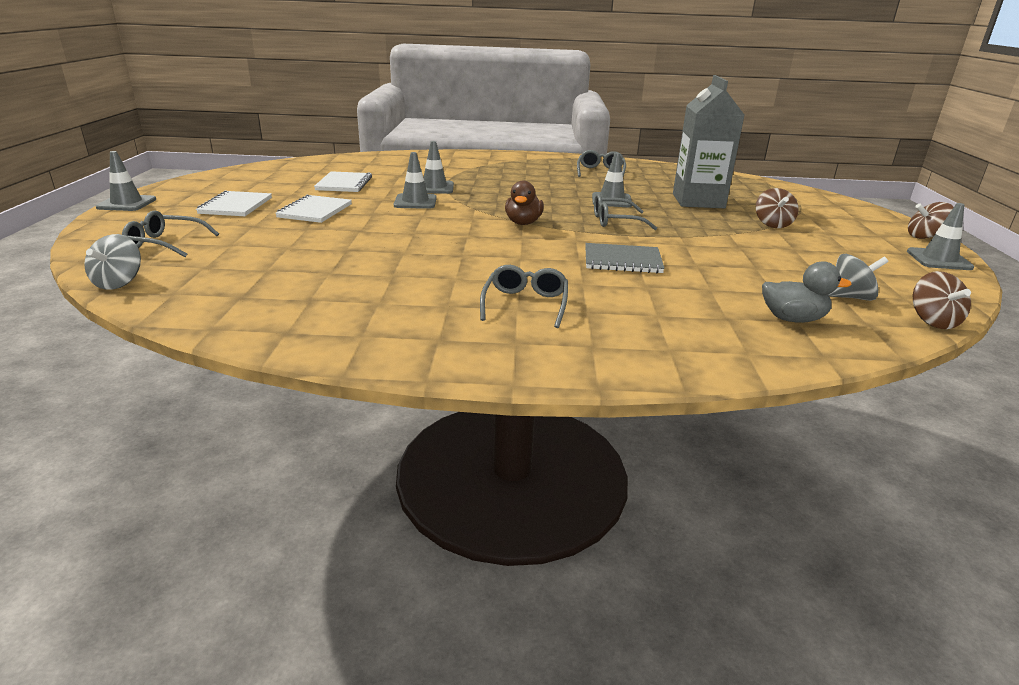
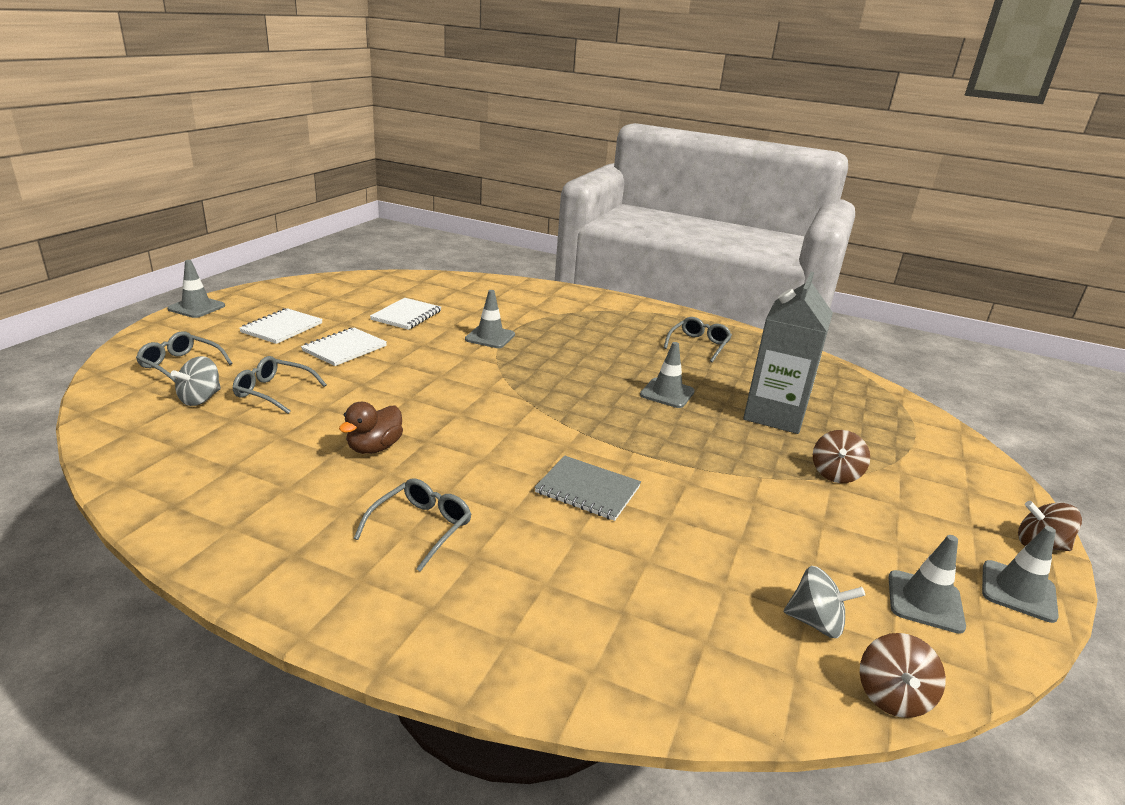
camera: 20 degrees right, 0 degrees up
(119, 283) = (102, 407): grey spinning top -> grey spinning top (200, 399)
(415, 202) = (451, 354): grey traffic cone -> grey traffic cone (925, 601)
(523, 223) = (533, 408): brown duck -> brown duck (374, 448)
(616, 221) = (640, 427): grey glasses -> grey glasses (274, 392)
(792, 319) = (701, 636): grey duck -> none

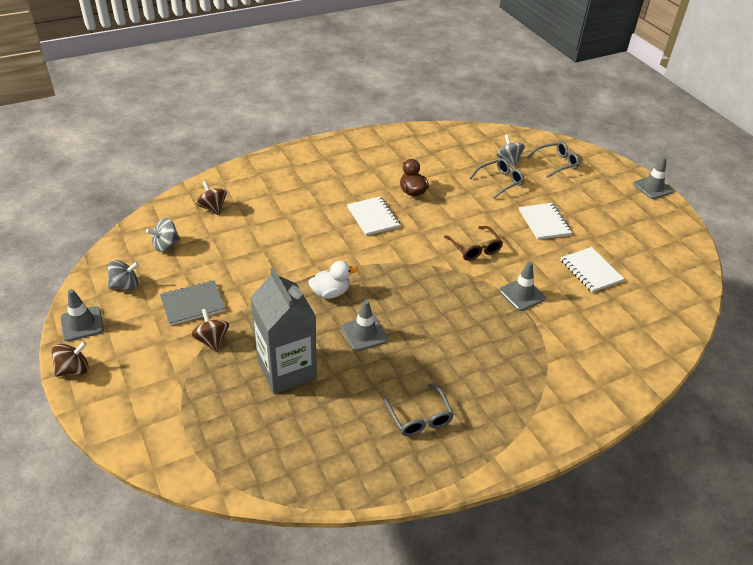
camera: 130 degrees right, 15 degrees up
(282, 328) = (596, 209): white notebook -> white notebook (373, 217)
(420, 528) = (337, 180): grey glasses -> none
(449, 374) = (474, 248): none -> brown glasses
(587, 490) = (309, 236): grey notebook -> grey notebook (192, 304)
(651, 432) = (330, 293): none -> white duck
(892, 696) = (123, 237): brown spinning top -> brown spinning top (213, 208)
(925, 601) = (125, 286): grey traffic cone -> grey spinning top

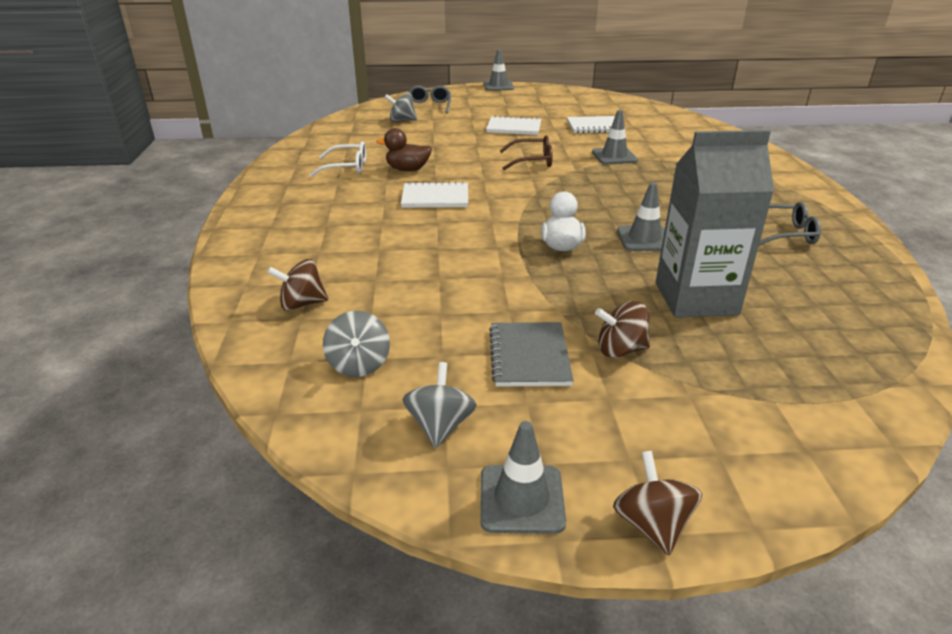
camera: 65 degrees left, 10 degrees down
(397, 164) = (346, 167): none -> white glasses
(499, 182) = (433, 131): grey glasses -> none

